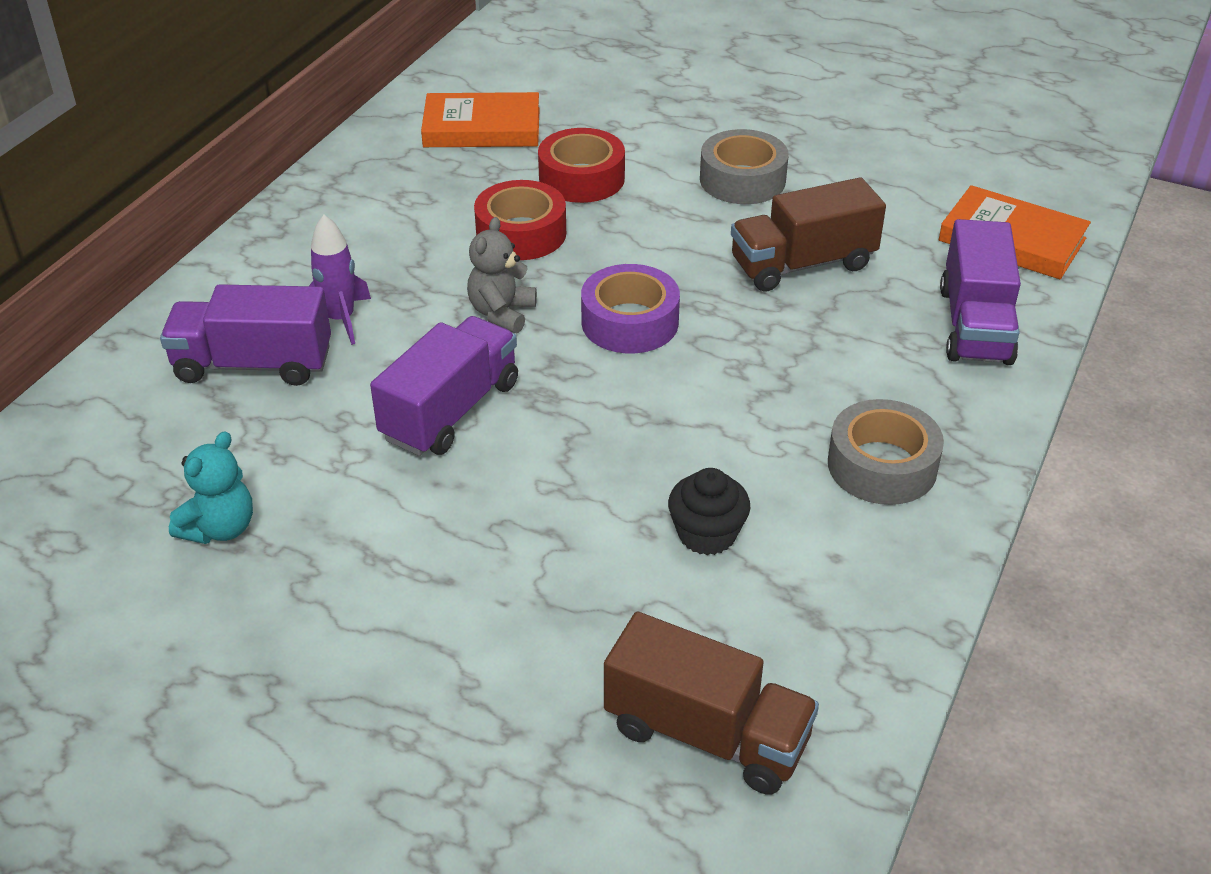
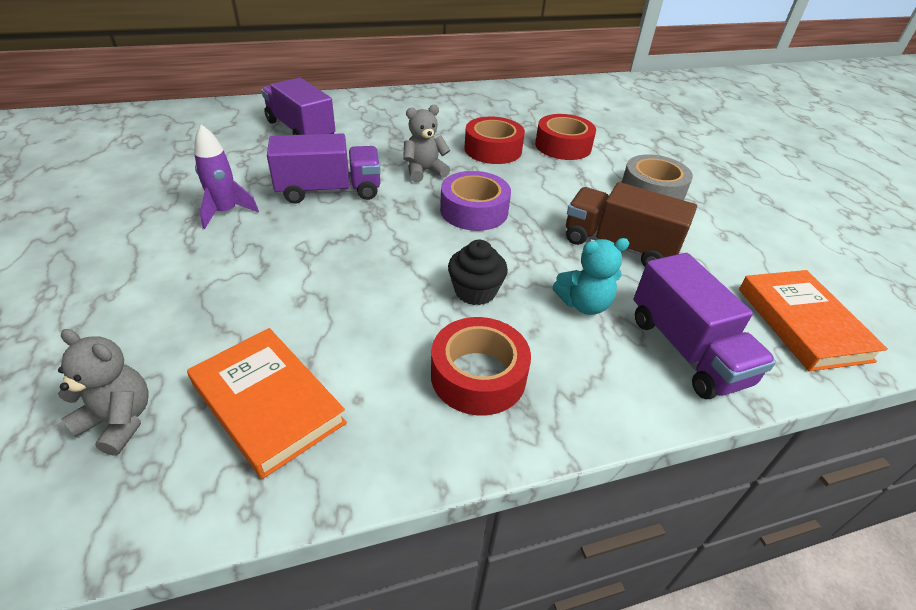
camera: 45 degrees right, 0 degrees up
(220, 528) = (175, 171): turquoise teddy bear -> turquoise teddy bear (584, 304)
(340, 319) = (359, 135): purple rocket -> purple rocket (226, 212)
(482, 128) = (551, 107): orange book -> orange book (267, 404)
(706, 734) = (119, 421): brown truck -> grey teddy bear
(707, 534) = (321, 326): black cupcake -> black cupcake (475, 291)
(882, 465) = (478, 376): grey tape -> red tape
(975, 325) = (686, 350): purple truck -> purple truck turned 75 degrees counterclockwise

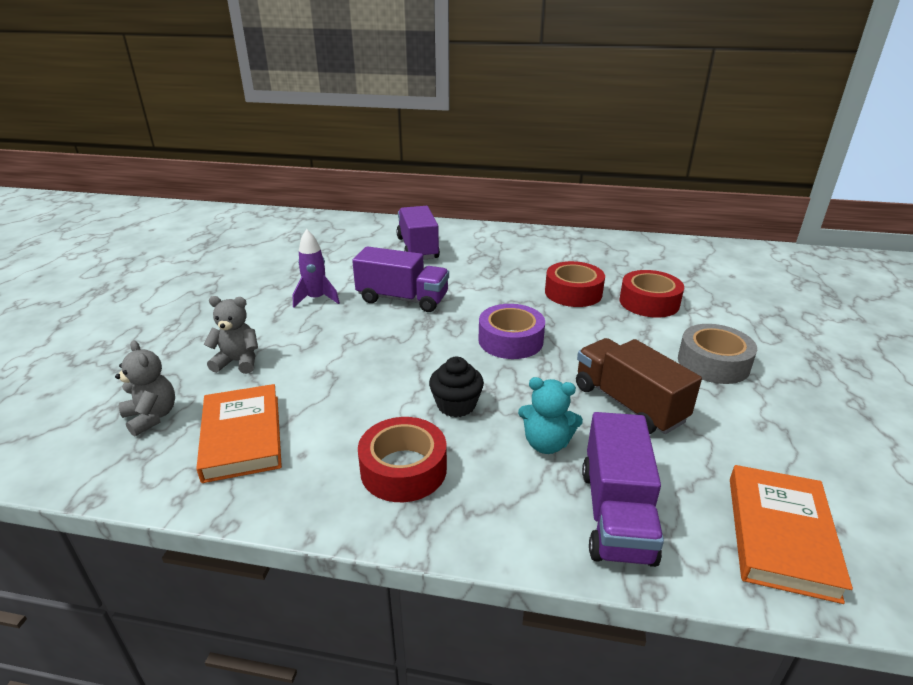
camera: 30 degrees right, 10 degrees down
(424, 171) = (493, 299): grey teddy bear -> grey teddy bear (238, 362)

